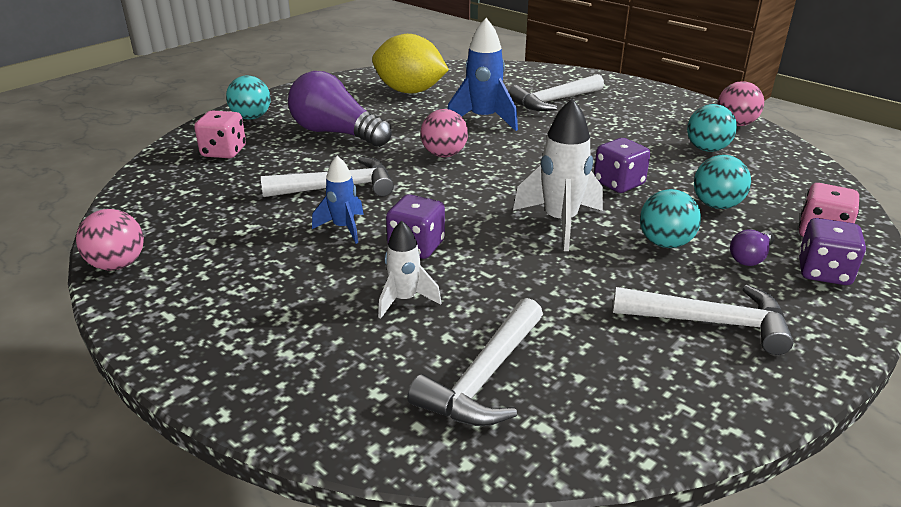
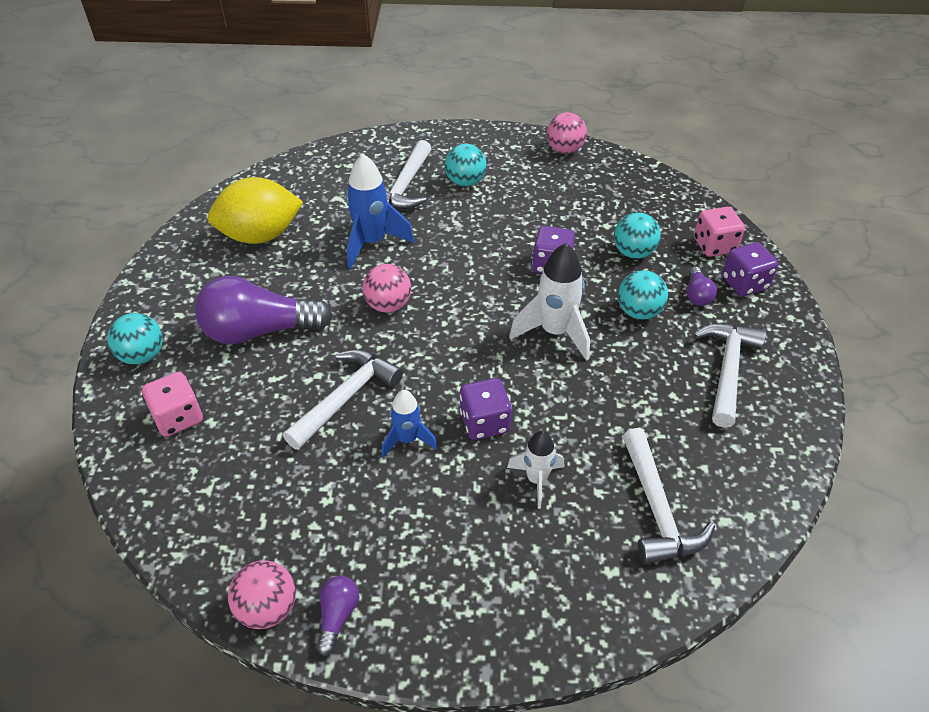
camera: 40 degrees left, 15 degrees up
(147, 293) = (337, 616): none -> purple light bulb
(707, 149) = (572, 191): turquoise ball -> turquoise ball (465, 182)
(710, 322) = (727, 370): white hammer -> white hammer turned 45 degrees counterclockwise

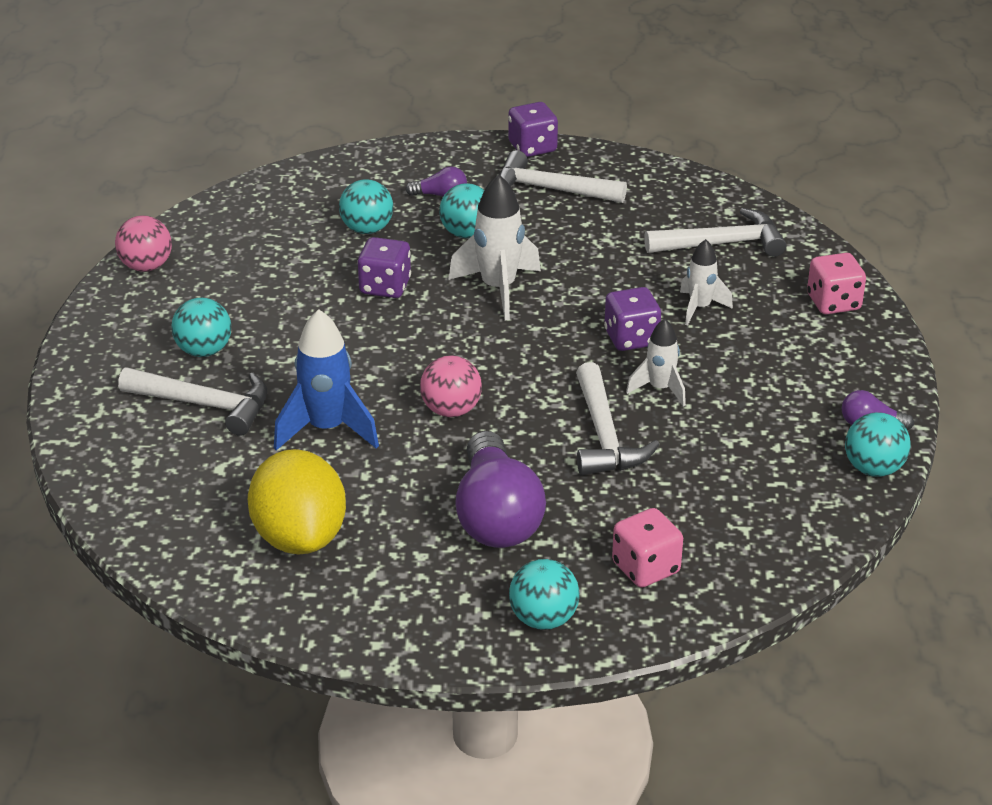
camera: 90 degrees left, 10 degrees down
(268, 608) = (873, 469): pink ball -> turquoise ball
(346, 398) = (604, 435): white hammer -> white hammer turned 135 degrees counterclockwise
(407, 440) = (660, 389): blue rocket -> white rocket
(714, 245) = (360, 176): pink dice -> pink dice (833, 302)
(744, 283) = (424, 165): purple dice -> purple dice (532, 147)

